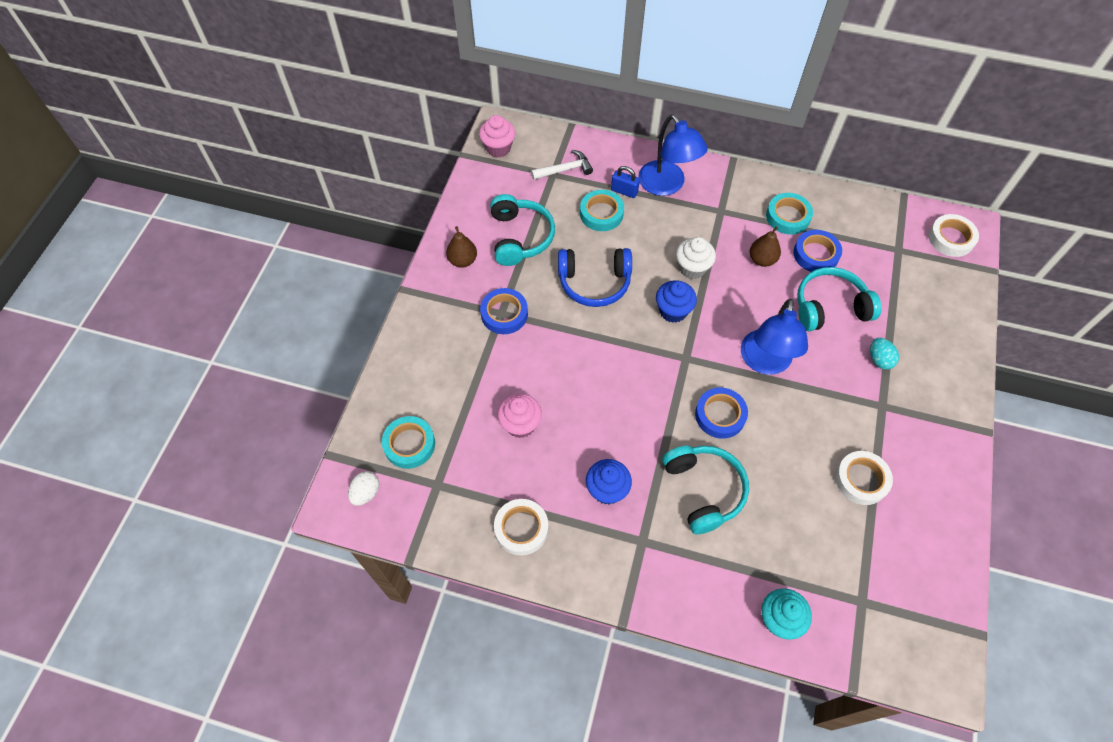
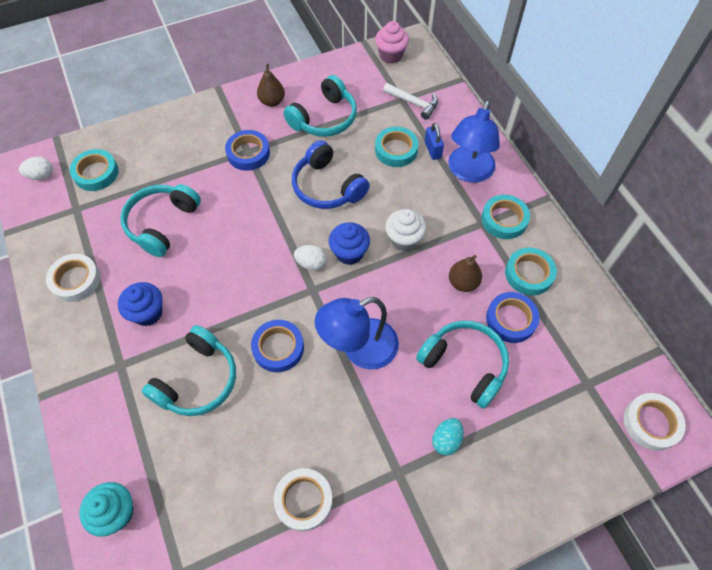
camera: 50 degrees right, 0 degrees up
(520, 424) = (162, 223): pink cupcake -> turquoise headphones
(660, 342) = (311, 263): none -> white egg
(729, 196) = (504, 219): none -> turquoise tape

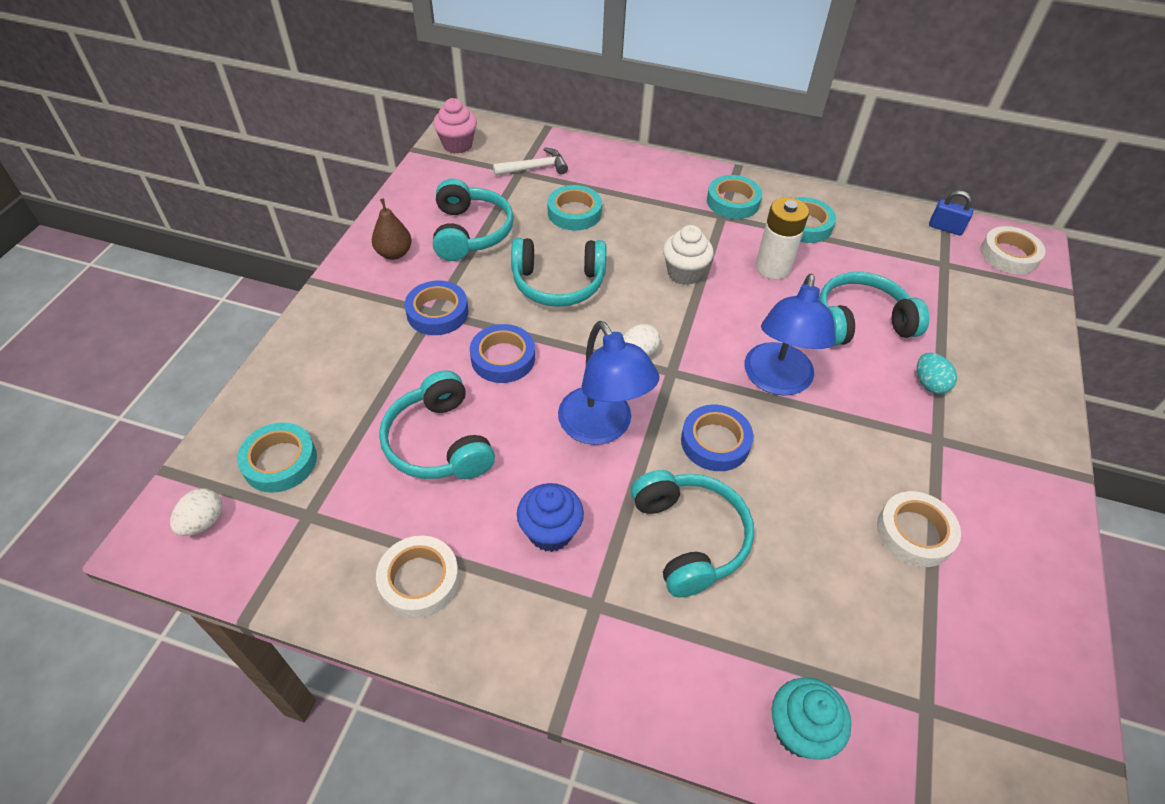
camera: 50 degrees left, 10 degrees down
(327, 187) = (558, 283): blue headphones -> turquoise headphones
(349, 253) = (657, 318): blue cupcake -> none
(432, 150) = (604, 192): blue padlock -> blue padlock (945, 228)
(463, 283) = (772, 267): brown pear -> white battery
(468, 172) = (657, 188): blue lamp -> blue lamp (602, 428)
(511, 319) = (840, 265): blue tape -> blue tape (503, 358)

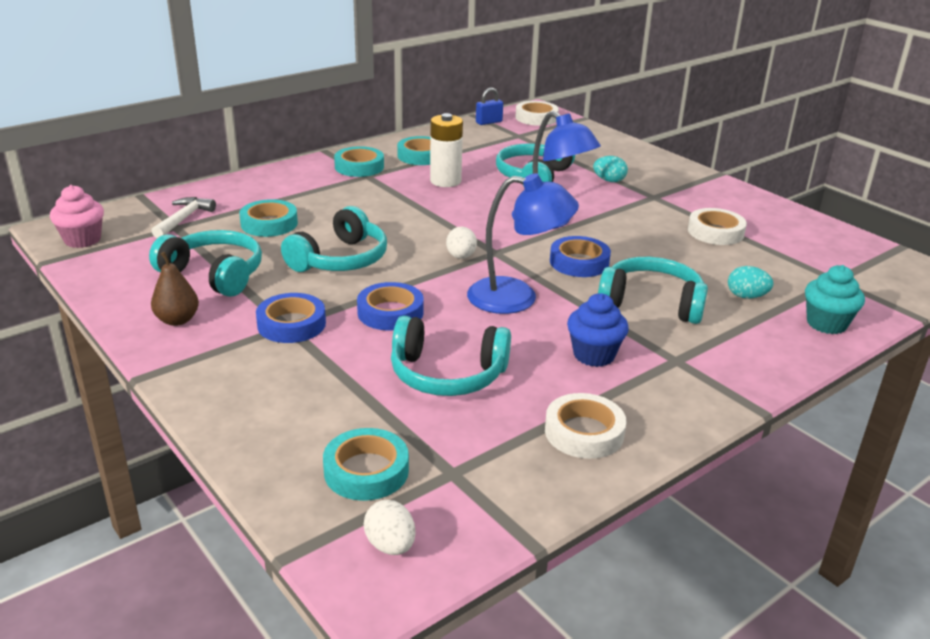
camera: 55 degrees left, 20 degrees down
(684, 273) = (405, 210): white cupcake -> none
(787, 621) = (746, 296): none -> turquoise egg

